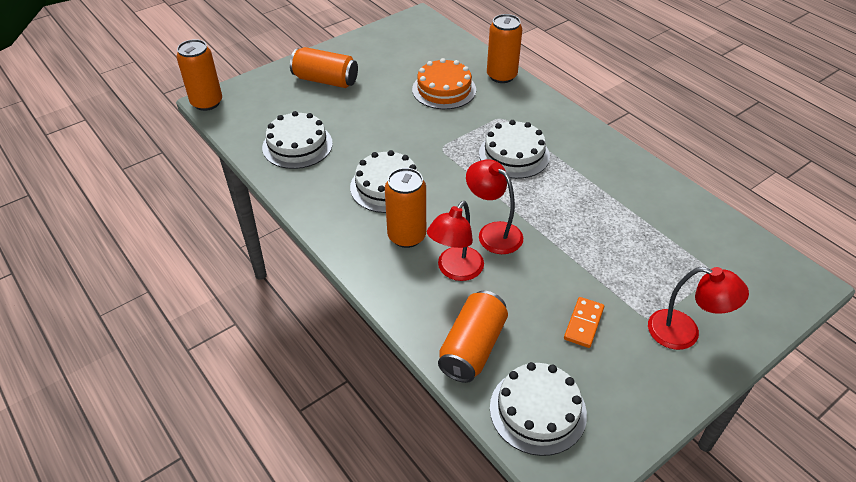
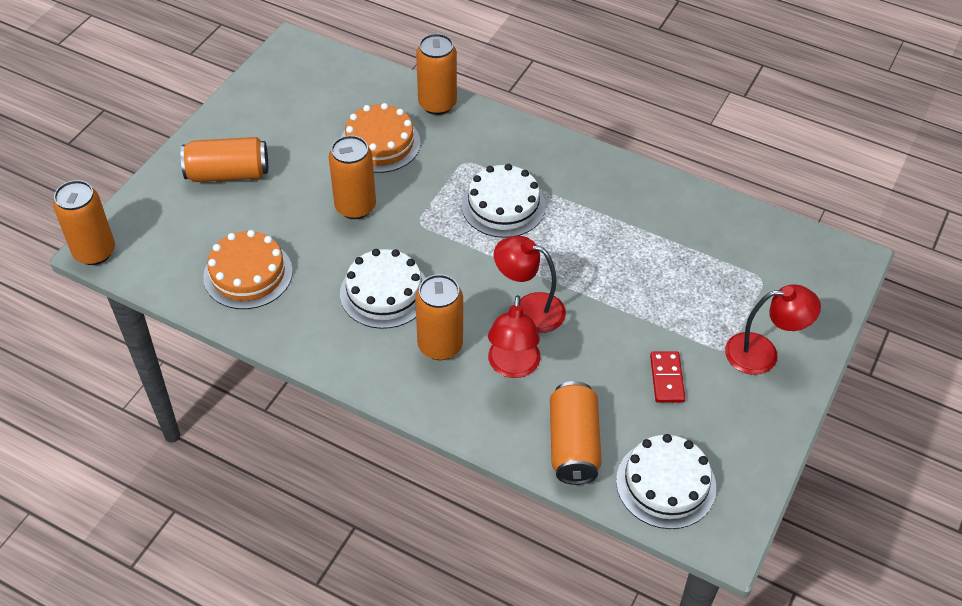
camera: 25 degrees left, 5 degrees up
(297, 145) = (248, 274): white cake -> orange cake
(401, 124) = (355, 207): none -> orange can
(583, 323) = (666, 378): orange domino -> red domino

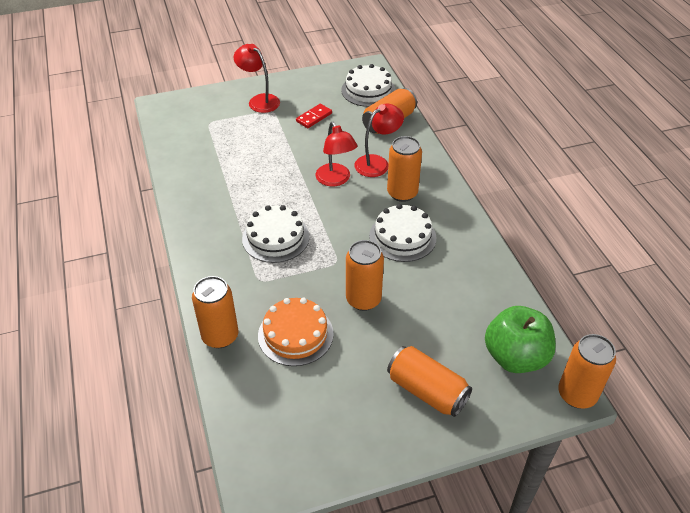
camera: 135 degrees left, 5 degrees down
(172, 248) = (515, 357): none -> green apple
(248, 274) = (476, 302): orange cake -> none

